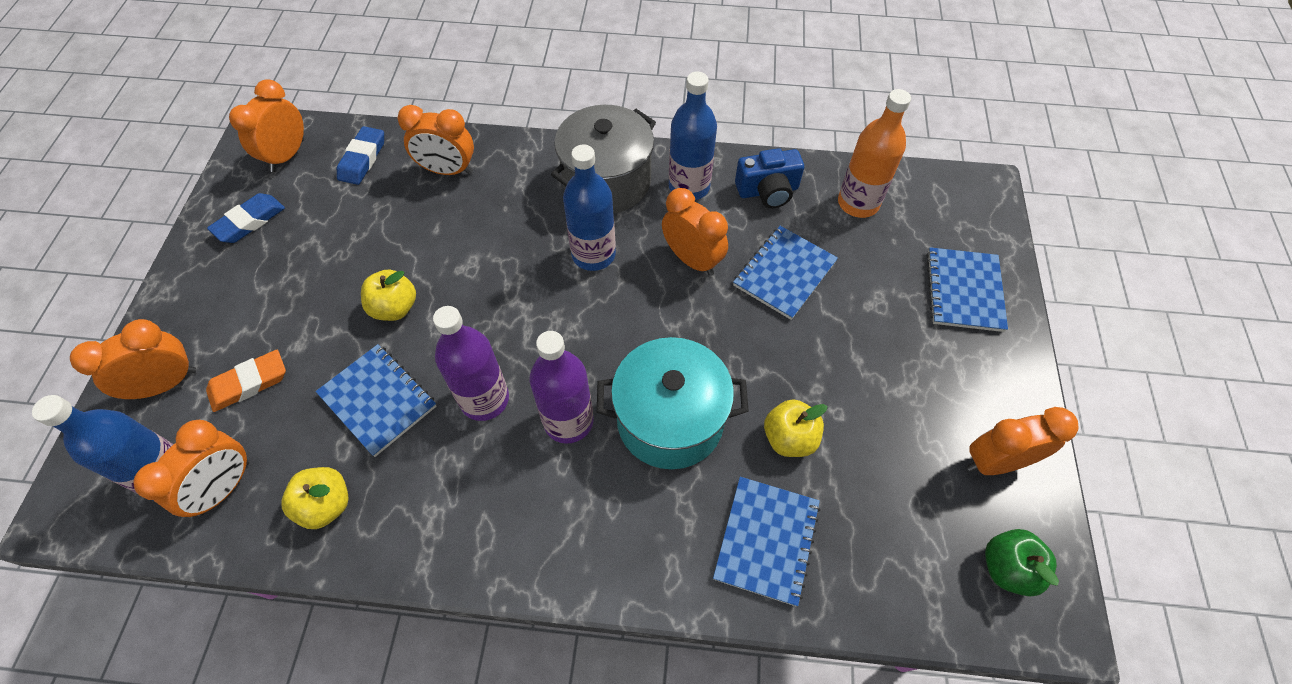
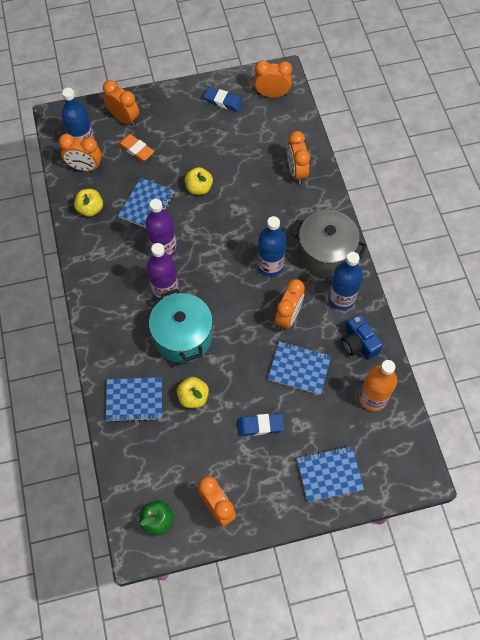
camera: 70 degrees right, 5 degrees up
(362, 159) = (285, 129): blue eraser -> blue eraser (260, 426)

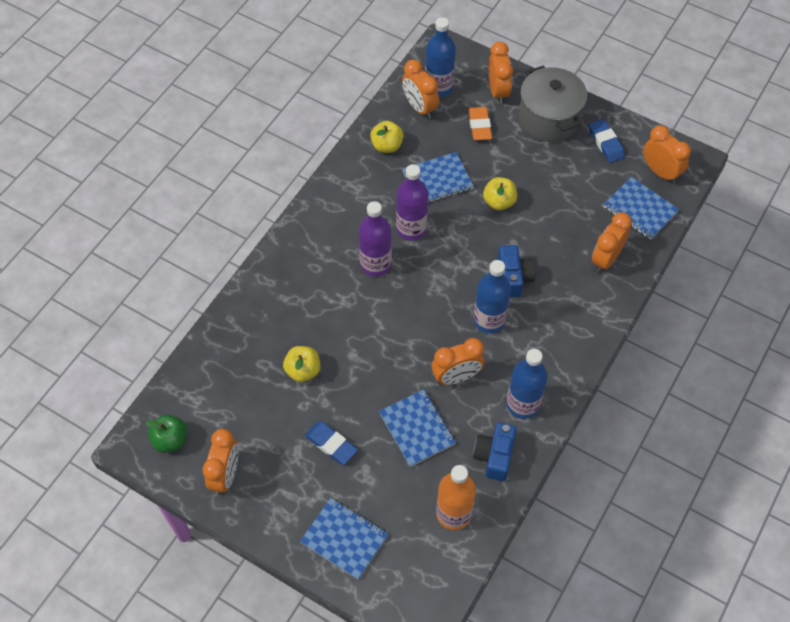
camera: 45 degrees right, 5 degrees down
(134, 400) = (255, 330): blue notebook -> blue notebook (640, 209)
(183, 337) = (348, 314): turquoise pot -> none
(256, 228) = (513, 278): none -> blue camera
(325, 254) = (552, 353): grey pot -> grey pot (549, 119)

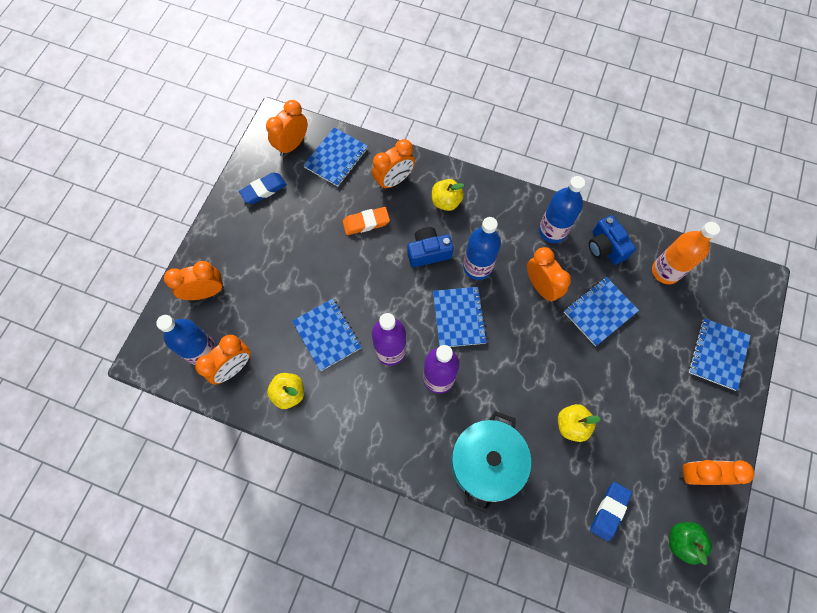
camera: 100 degrees left, 10 degrees up
(286, 289) = (485, 463): none -> turquoise pot
(331, 444) = (637, 383): blue eraser -> blue eraser (609, 511)
(435, 292) = (458, 317): none -> blue notebook
(479, 126) = (253, 304): orange eraser -> orange eraser (366, 222)
(494, 456) = (605, 247): blue camera -> blue camera turned 60 degrees clockwise
(499, 202) = (345, 274): yellow apple -> yellow apple (446, 202)
(549, 119) = (238, 241): grey pot -> none
(606, 259) = (394, 181): orange clock -> orange clock turned 60 degrees counterclockwise

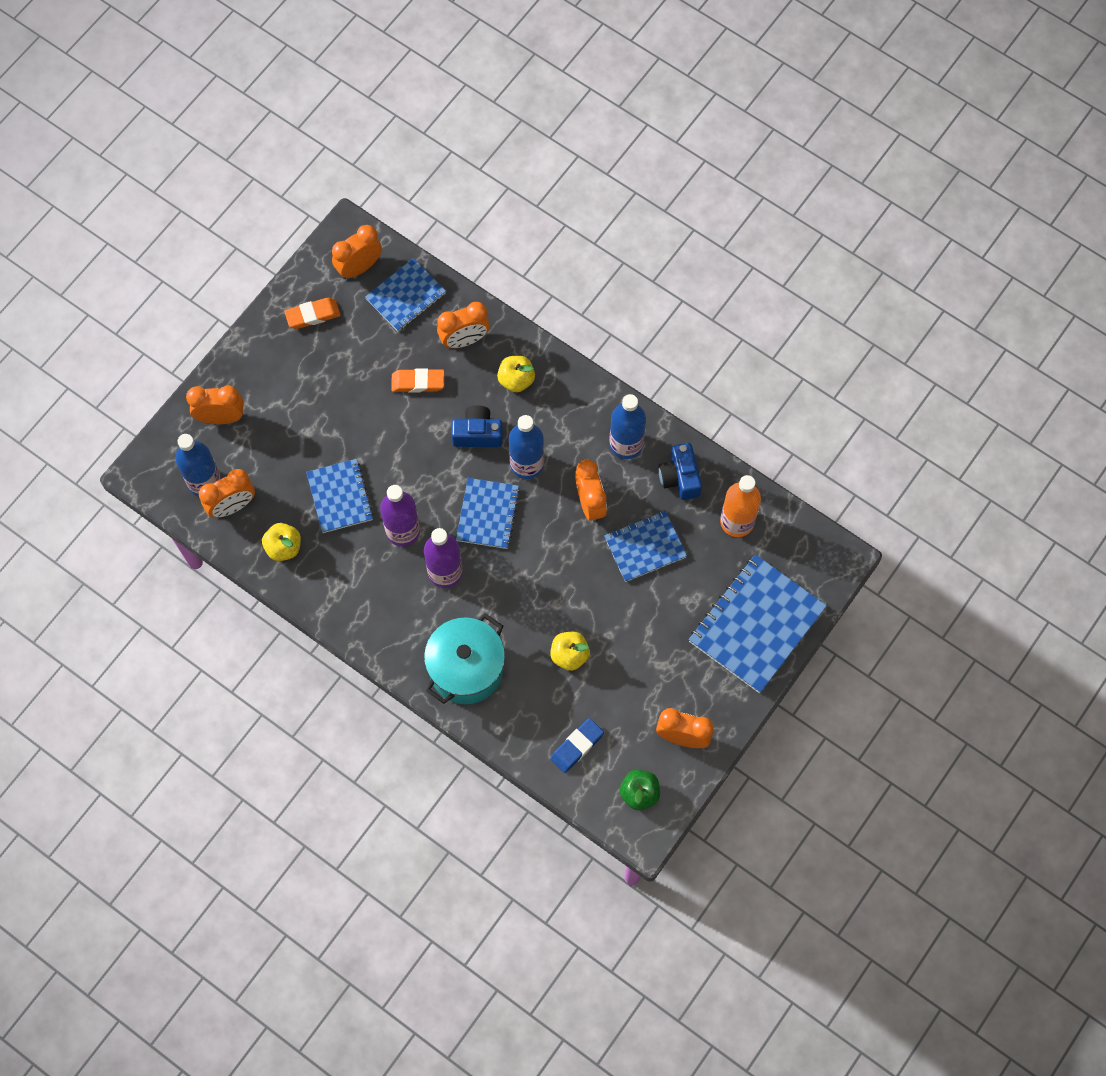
camera: 15 degrees right, 0 degrees up
(264, 190) = (313, 315): blue eraser -> orange eraser
(718, 354) = (756, 625): blue notebook -> blue notebook, size x1.66

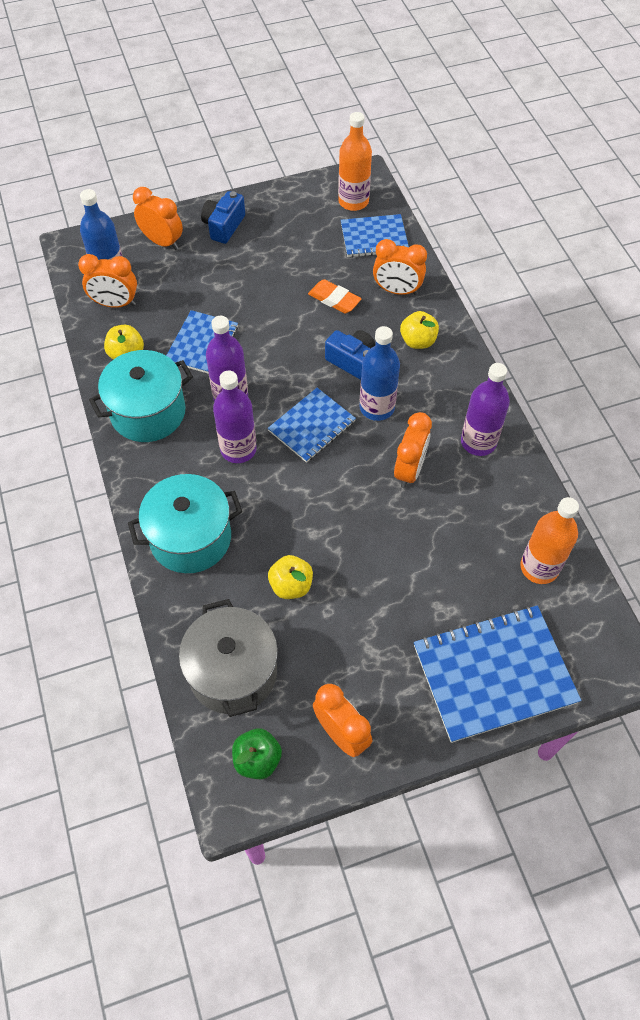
camera: 35 degrees right, 10 degrees down
(313, 315) = (291, 213): orange eraser -> none
(346, 587) = (148, 412): none -> turquoise pot
(359, 267) = (353, 201): orange clock -> orange bottle
(577, 746) = (233, 672): blue eraser -> grey pot
(626, 444) = (478, 442): blue bottle -> purple bottle
(645, 547) = (433, 536): blue notebook -> none
(680, 477) = (509, 497): blue camera -> blue camera (224, 226)

